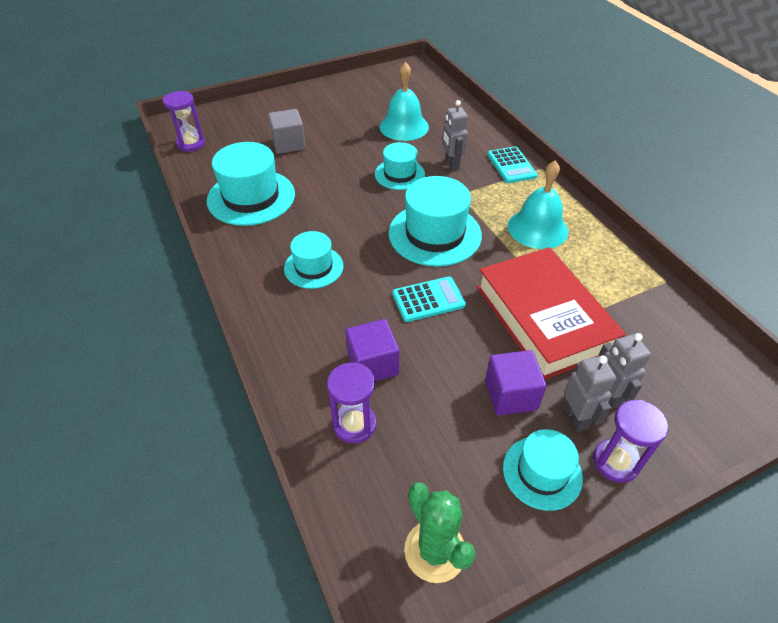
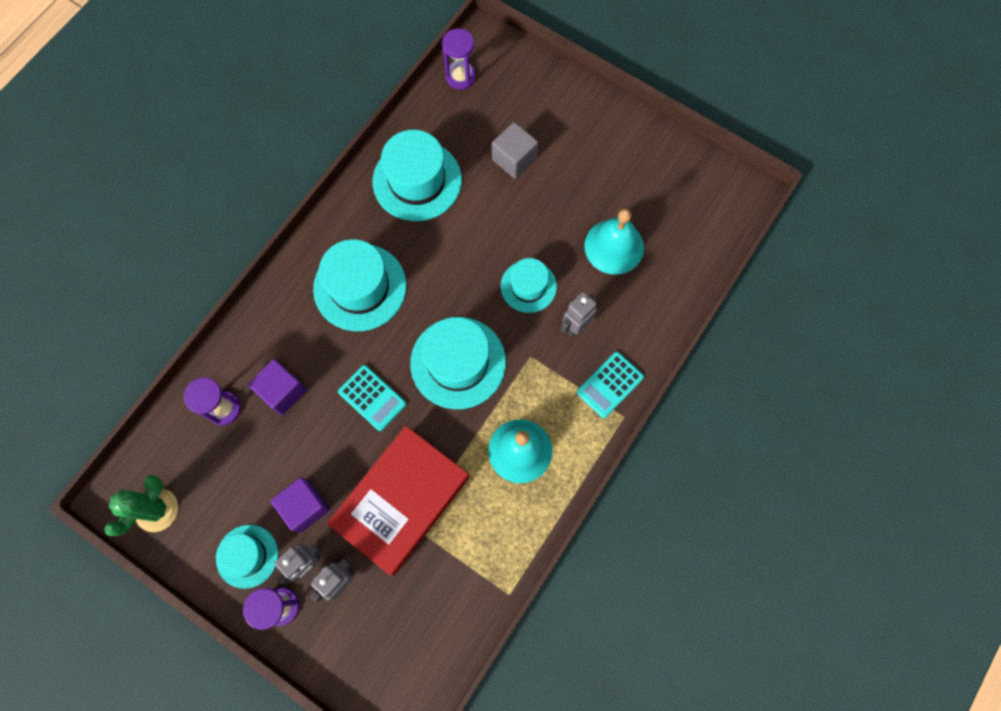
camera: 60 degrees right, 25 degrees up
(313, 267) = (360, 287): turquoise hat -> turquoise hat, size x1.66

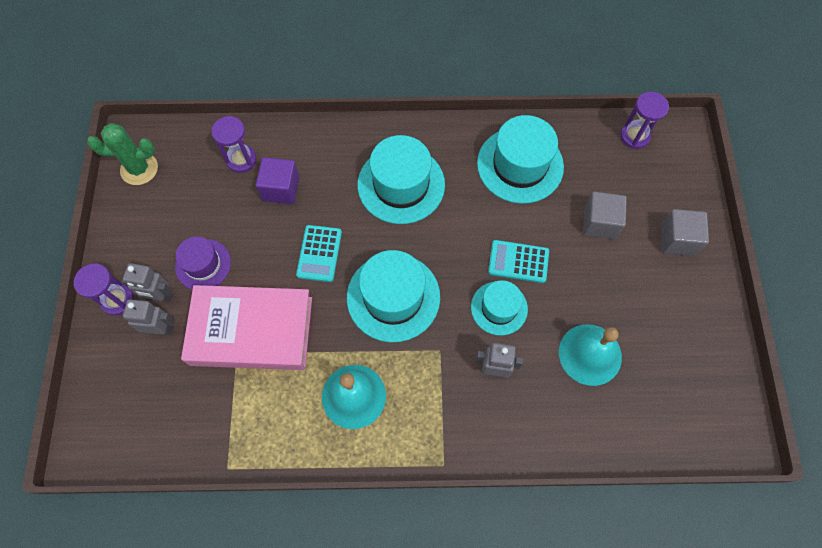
camera: 55 degrees right, 5 degrees down
(247, 556) = (141, 250): turquoise hat -> none
(305, 506) = (203, 264): purple cube -> purple hat
(401, 501) = (251, 331): red book -> pink book
(570, 115) = (677, 239): none -> grey cube
(610, 385) = (463, 434): turquoise calculator -> turquoise calculator (518, 262)

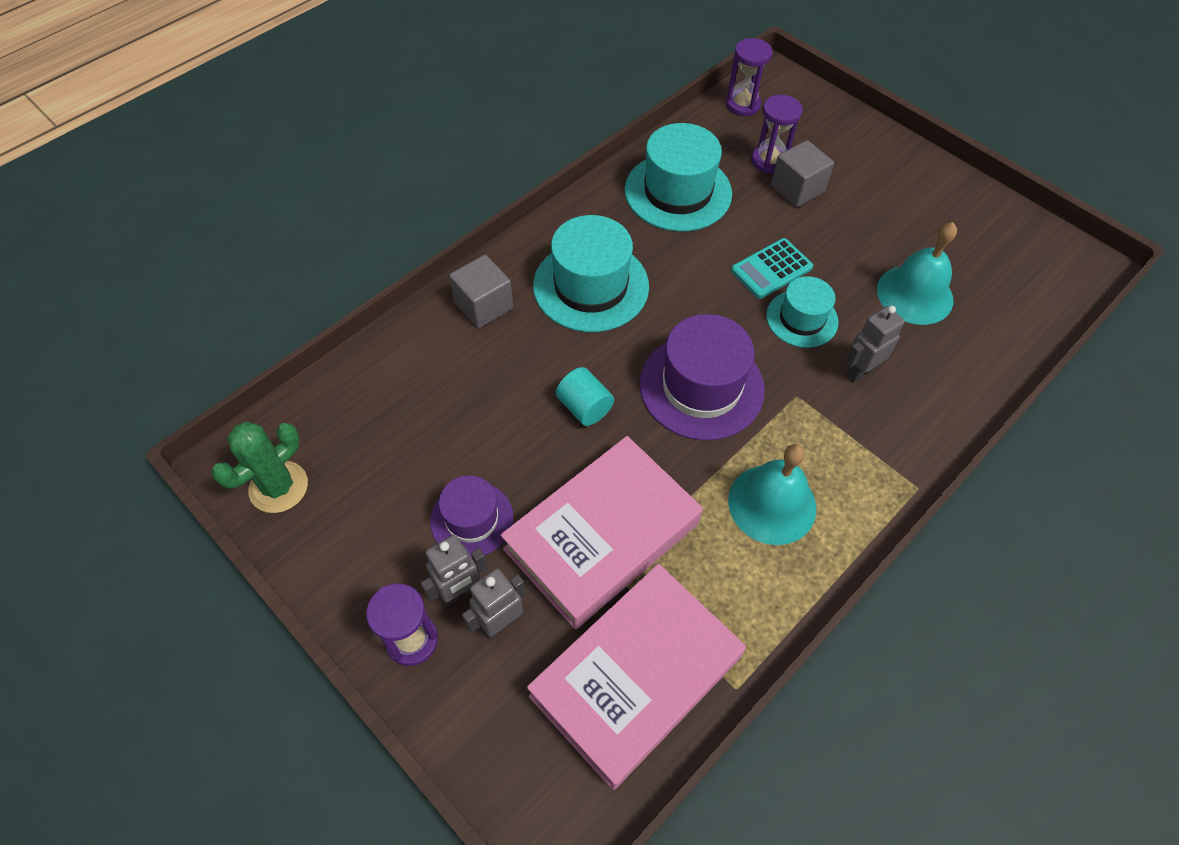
camera: 45 degrees left, 10 degrees down
(190, 415) = (635, 677): none -> pink book
(241, 159) = (395, 386): purple hourglass -> purple hourglass (769, 161)
(281, 189) = (472, 380): purple cube -> none
(319, 253) = (584, 407): turquoise calculator -> turquoise cylinder
(393, 297) = (701, 386): turquoise hat -> purple hat
(677, 239) = (869, 157): grey cube -> grey cube (483, 305)

